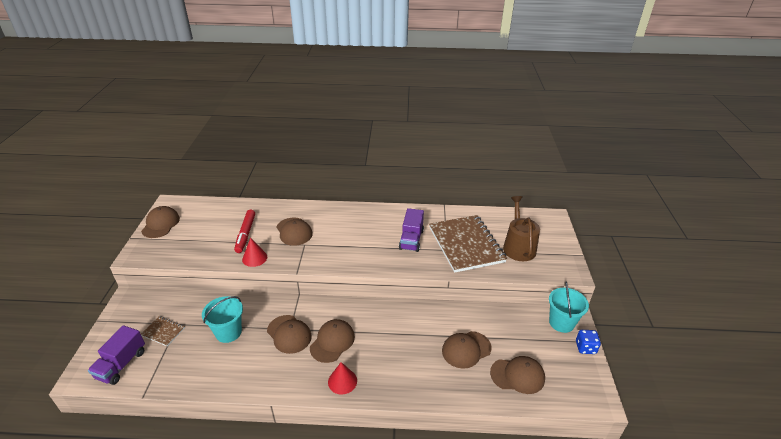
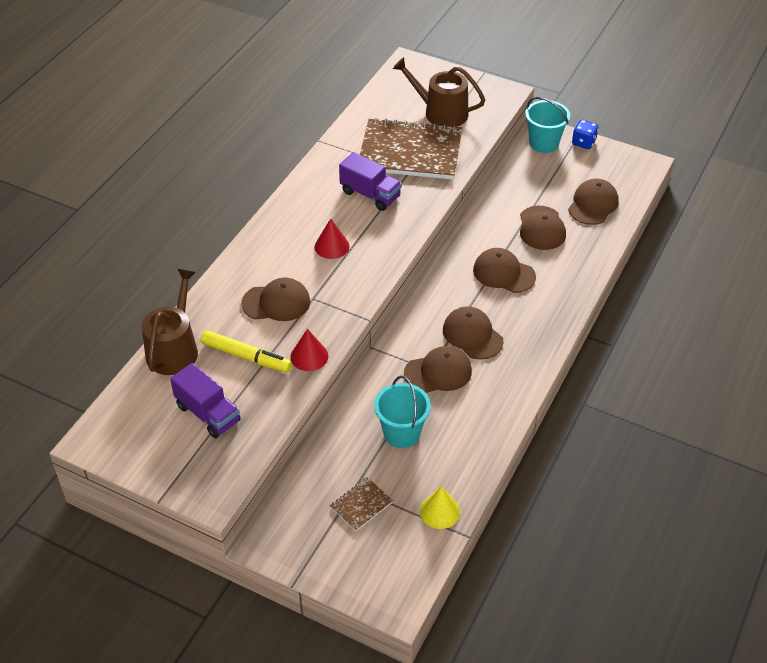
camera: 65 degrees left, 10 degrees up
(121, 364) = (399, 557): purple truck -> purple truck (208, 413)
(161, 224) = (147, 458): brown cap -> brown cap (504, 273)
(163, 374) = (439, 511): none -> yellow cone
(242, 208) = (174, 349): none -> brown watering can
(246, 234) = (246, 356): red marker -> yellow marker
(342, 381) = (534, 342): red cone -> red cone (331, 246)

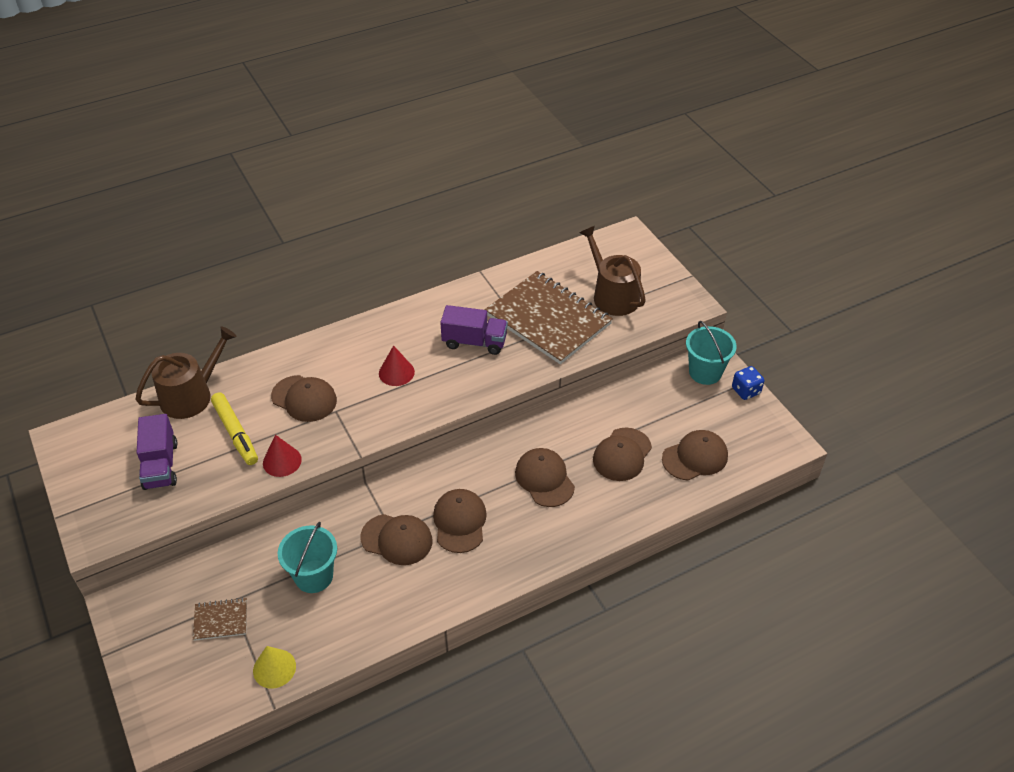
camera: 35 degrees right, 0 degrees up
(370, 194) = (474, 342): purple truck -> purple truck turned 60 degrees counterclockwise

